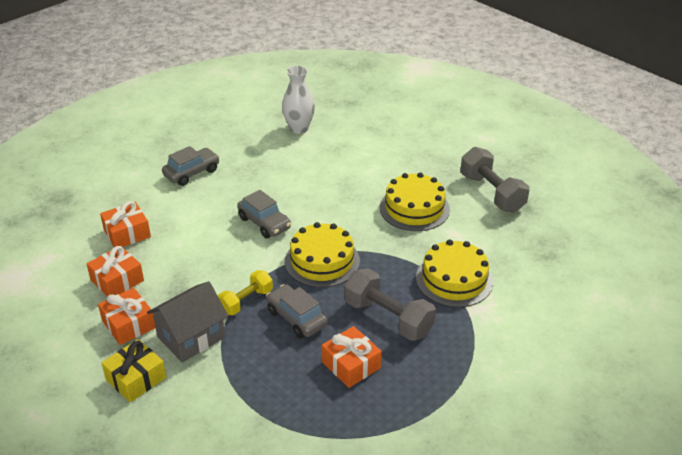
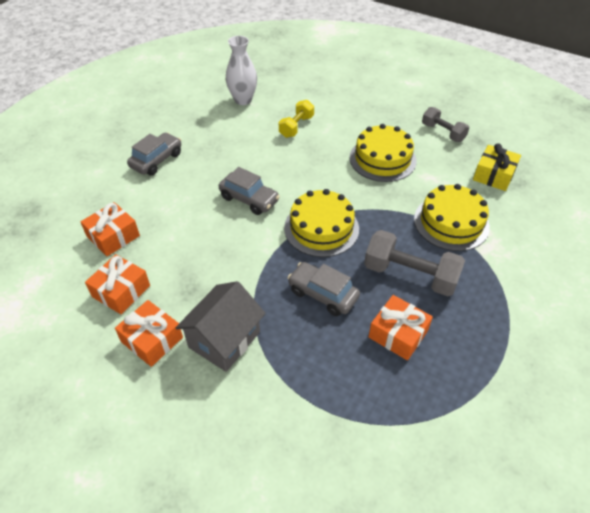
camera: 15 degrees left, 10 degrees up
(136, 378) = (183, 403): yellow gift -> yellow gift (493, 175)
(246, 301) = (265, 286): yellow dumbbell -> yellow dumbbell (296, 126)
(492, 193) = (443, 132): grey dumbbell -> grey dumbbell, size x0.63

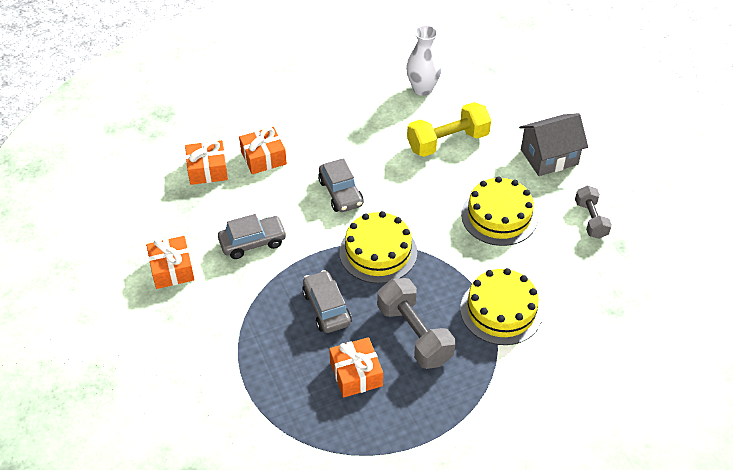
camera: 35 degrees right, 0 degrees up
(121, 291) = (179, 219): orange gift -> orange gift (263, 158)
(156, 160) = (294, 116): grey car -> grey car (253, 242)
(224, 339) = (222, 299): grey house -> grey house (549, 157)
(296, 126) = (448, 142): yellow dumbbell -> yellow dumbbell, size x1.59
(493, 175) = (595, 289): yellow gift -> none

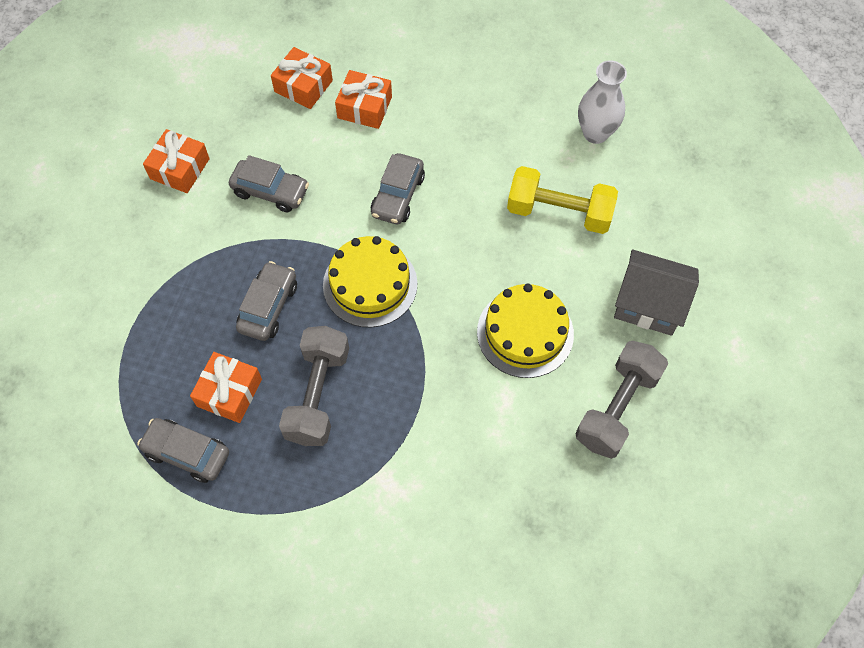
camera: 40 degrees right, 15 degrees up
(367, 428) = (187, 453): none -> grey car
(501, 311) = (421, 435): yellow cake -> none
(590, 219) = (617, 407): grey dumbbell -> grey dumbbell, size x1.59

